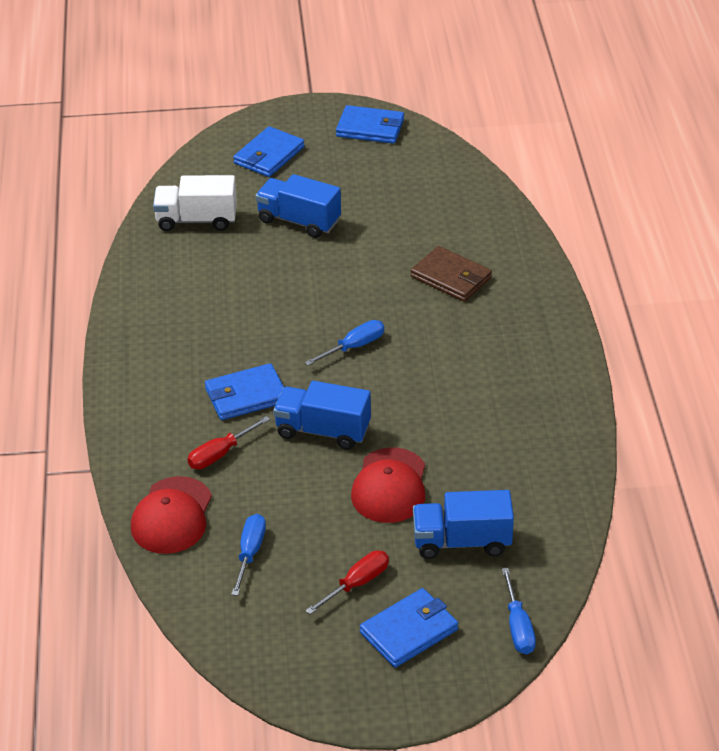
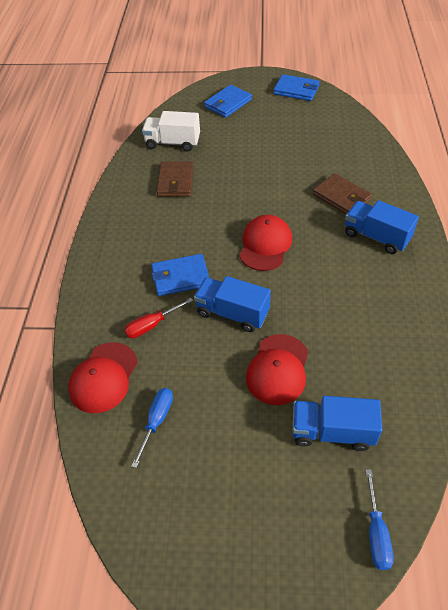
camera: 10 degrees right, 10 degrees up
(213, 274) = (175, 181): none -> brown wallet
(299, 221) = (240, 148): blue truck -> blue truck (376, 237)
(354, 347) = (265, 245): blue screwdriver -> red cap
(356, 584) = (239, 464): red screwdriver -> none
(409, 631) = (278, 523): blue wallet -> none

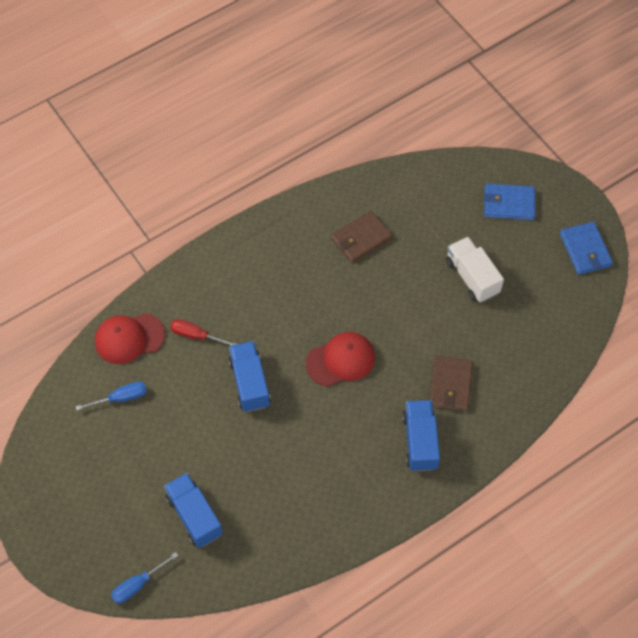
camera: 50 degrees right, 10 degrees up
(173, 143) = (410, 199): white truck -> white truck (472, 277)
(180, 277) = (257, 321): blue wallet -> none
(278, 369) = (221, 448): red cap -> none

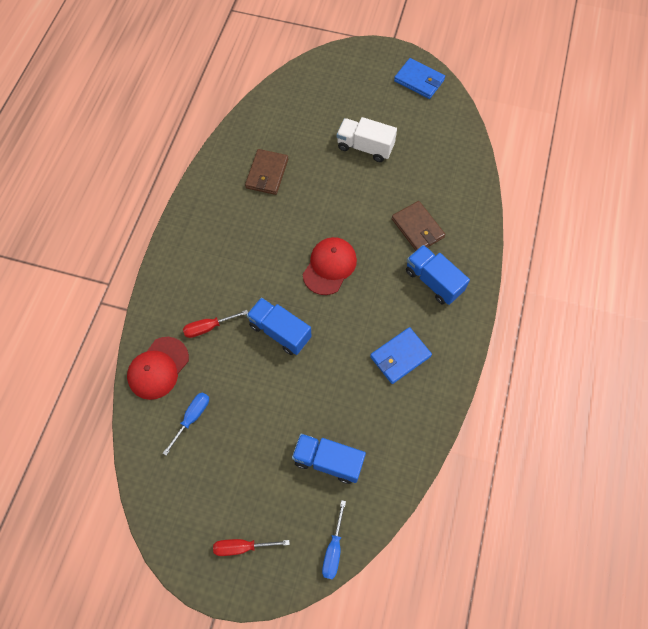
camera: 40 degrees left, 5 degrees up
(73, 525) = (242, 546): none -> red screwdriver
(508, 203) = (344, 84): blue wallet -> blue wallet (400, 356)

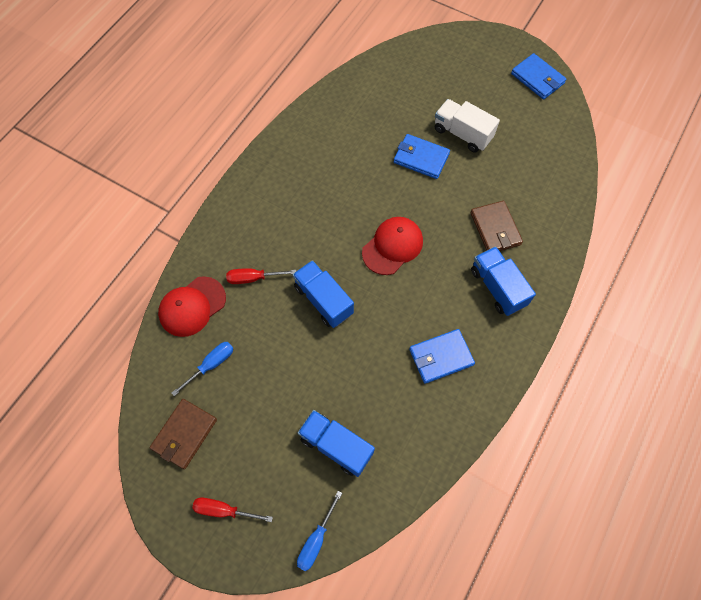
camera: 15 degrees right, 0 degrees up
(267, 174) = (354, 138): brown wallet -> brown wallet (184, 434)
(333, 178) = (421, 158): none -> blue wallet

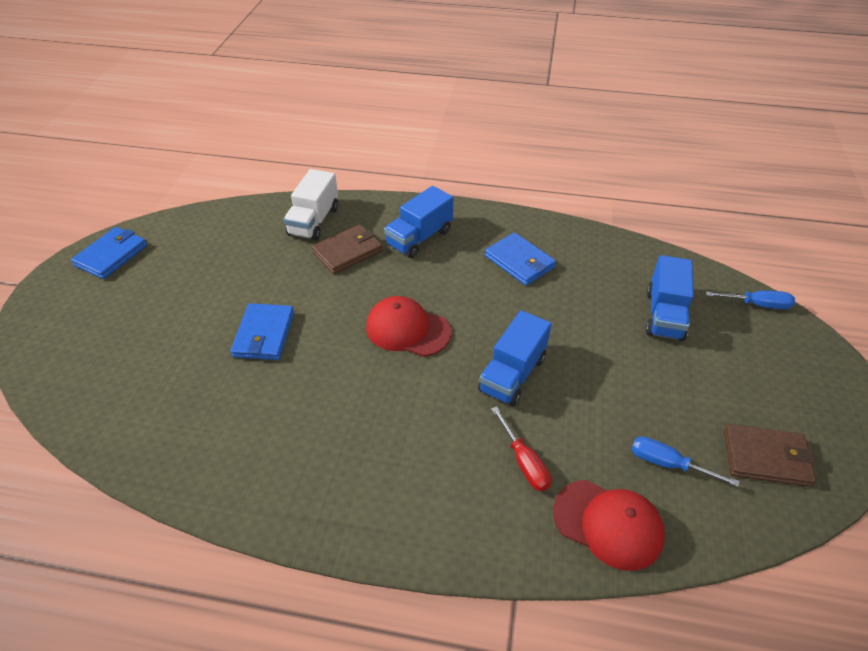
camera: 110 degrees left, 20 degrees down
(224, 510) = (801, 385): red screwdriver -> none
(462, 134) = (215, 304): white truck -> white truck (314, 221)

